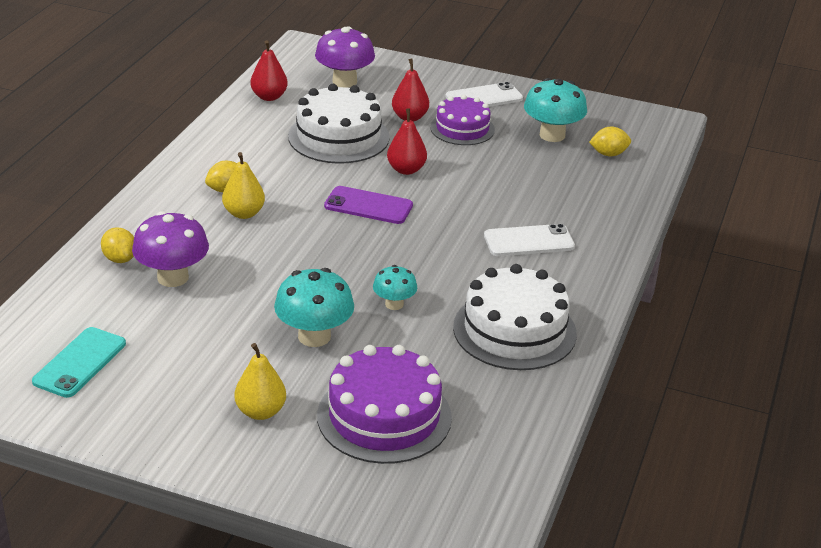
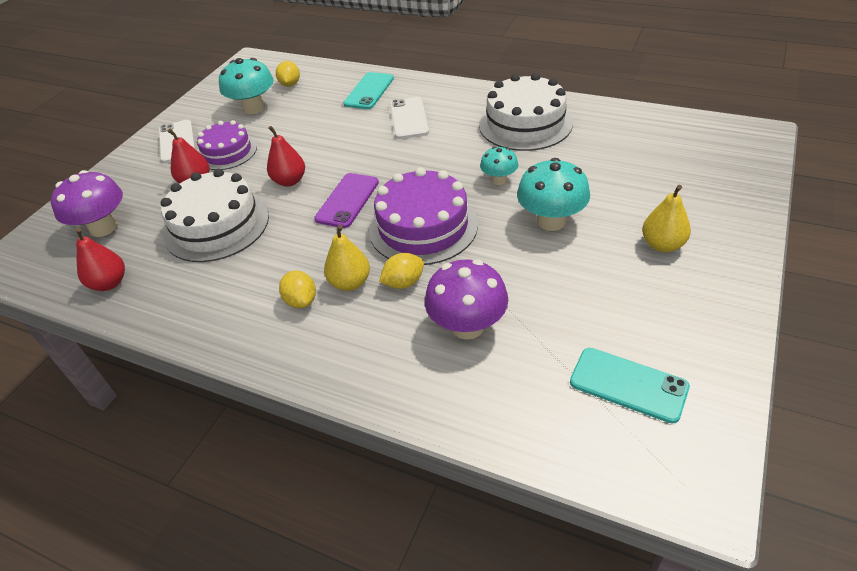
camera: 80 degrees left, 10 degrees up
(120, 259) = (433, 377): yellow lemon -> yellow lemon (404, 283)
(384, 416) = (645, 179): purple cake -> purple cake (423, 227)
(594, 210) = (369, 91): none -> turquoise phone

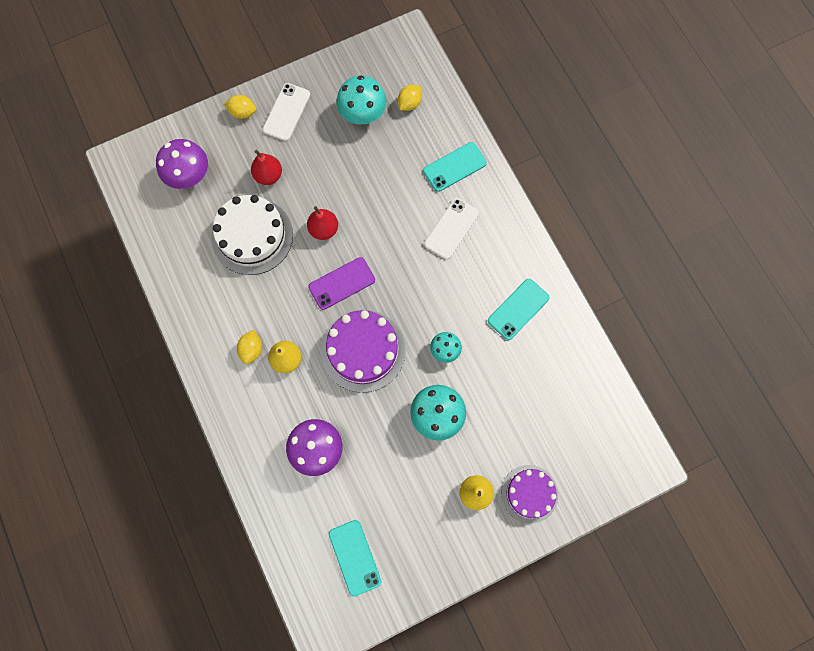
camera: 35 degrees right, 30 degrees up
(109, 283) = (165, 237): red pear -> none
(227, 152) = (309, 157): purple cake -> purple cake (529, 493)
(404, 283) = (313, 387): yellow lemon -> yellow lemon (242, 112)
(525, 124) = (518, 309): white cake -> turquoise phone

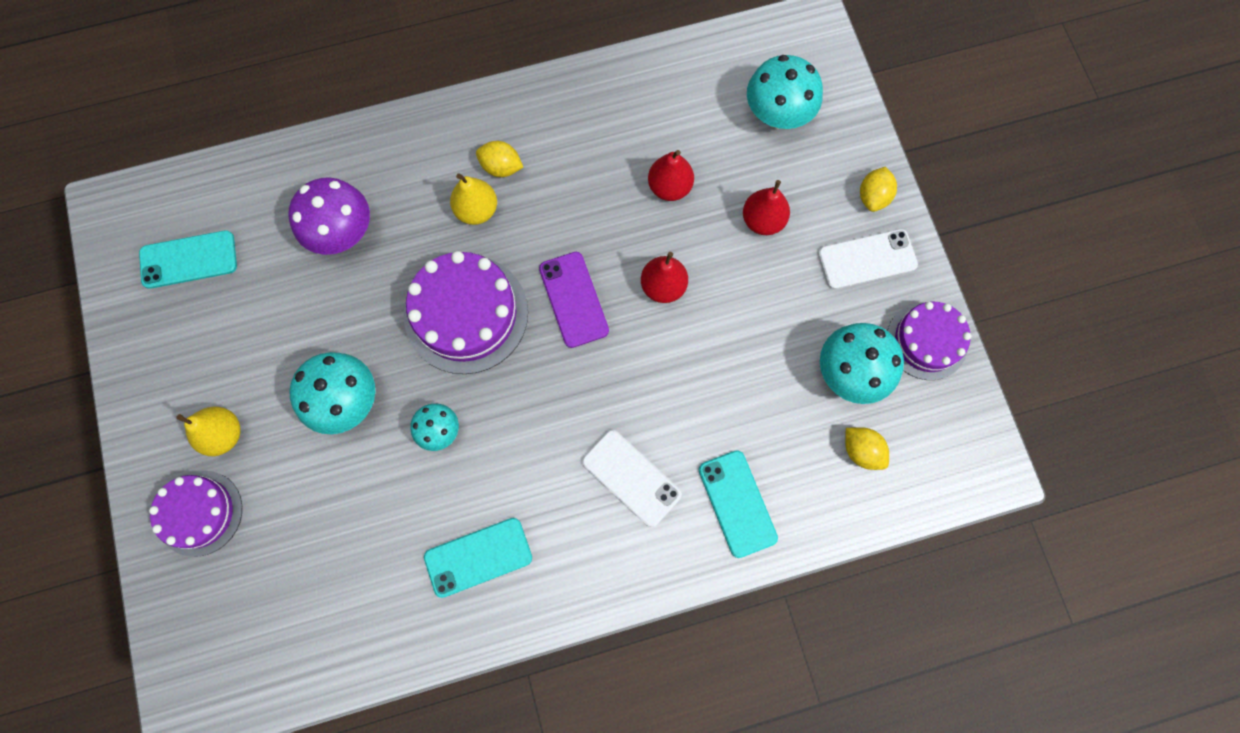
camera: 100 degrees right, 0 degrees up
(189, 176) = (777, 114): purple mushroom -> turquoise mushroom
(252, 236) = (669, 187): white cake -> red pear
(286, 112) = (867, 259): white phone -> white phone turned 45 degrees counterclockwise
(335, 74) = (927, 341): none -> purple cake
(518, 309) = (478, 557): turquoise phone -> turquoise phone turned 75 degrees counterclockwise

